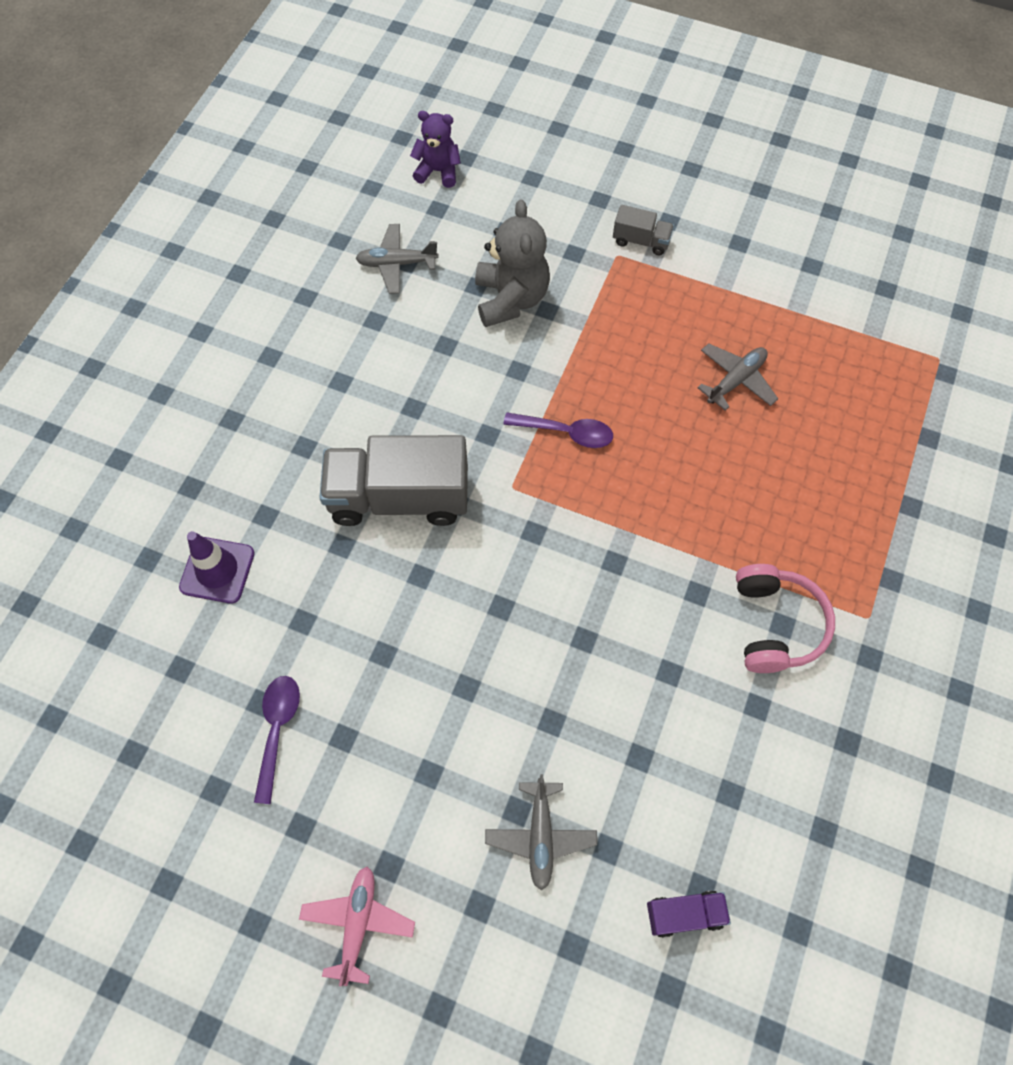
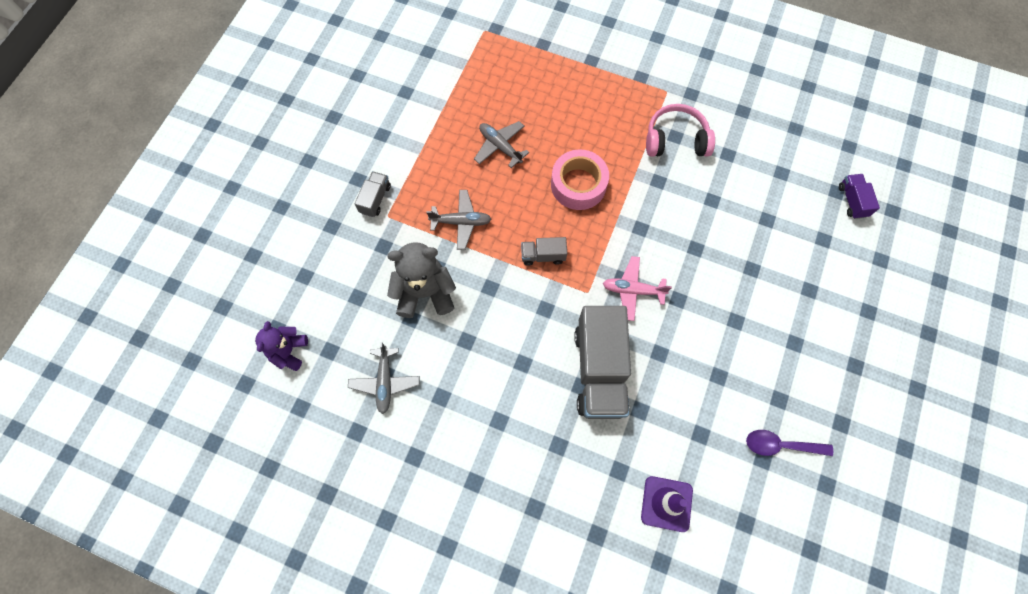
camera: 90 degrees left, 5 degrees up
(358, 923) = (892, 382): pink plane -> pink plane (632, 290)
(540, 836) = (822, 276): grey plane -> grey plane (461, 222)
(566, 432) = (543, 255): purple spoon -> grey truck
(681, 480) = (578, 184): none -> pink tape

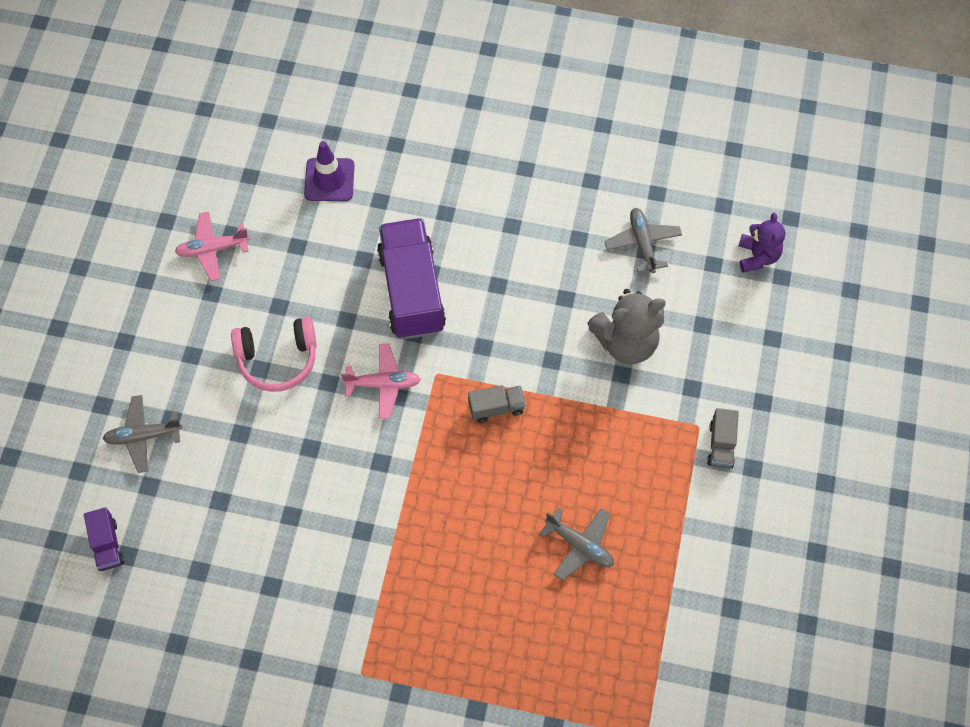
camera: 170 degrees right, 5 degrees down
(461, 222) = (605, 433): grey plane -> grey plane (143, 436)
(578, 184) = (467, 508): pink tape -> none
(599, 370) = (412, 291): grey truck -> purple truck
(675, 140) = (343, 596): pink headphones -> pink headphones (277, 359)
(780, 445) = (212, 249): purple spoon -> pink plane

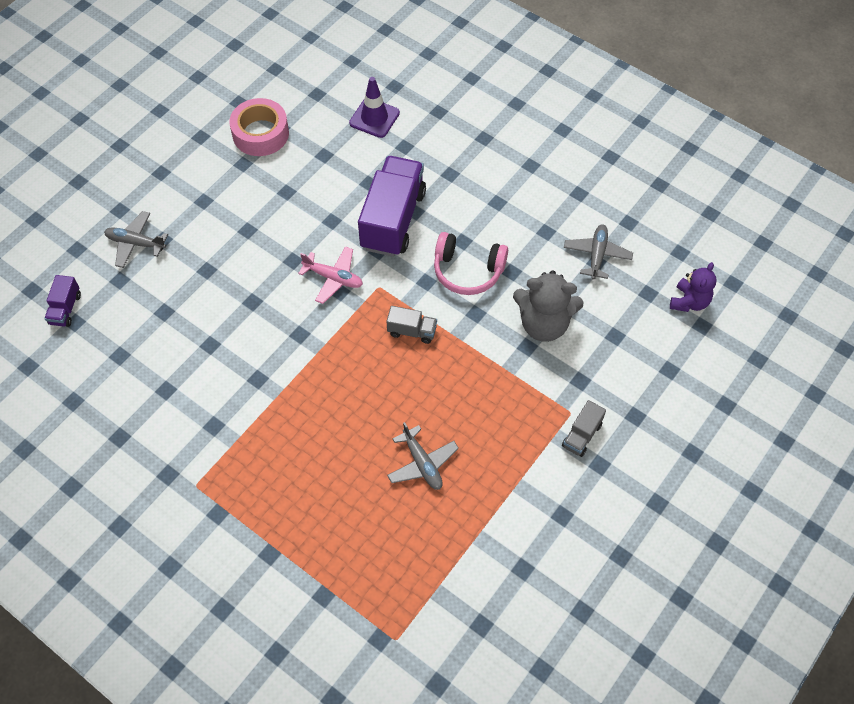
camera: 25 degrees right, 5 degrees down
(212, 249) = (260, 134): pink plane -> pink tape
(277, 359) = (264, 228): pink headphones -> pink headphones (468, 271)

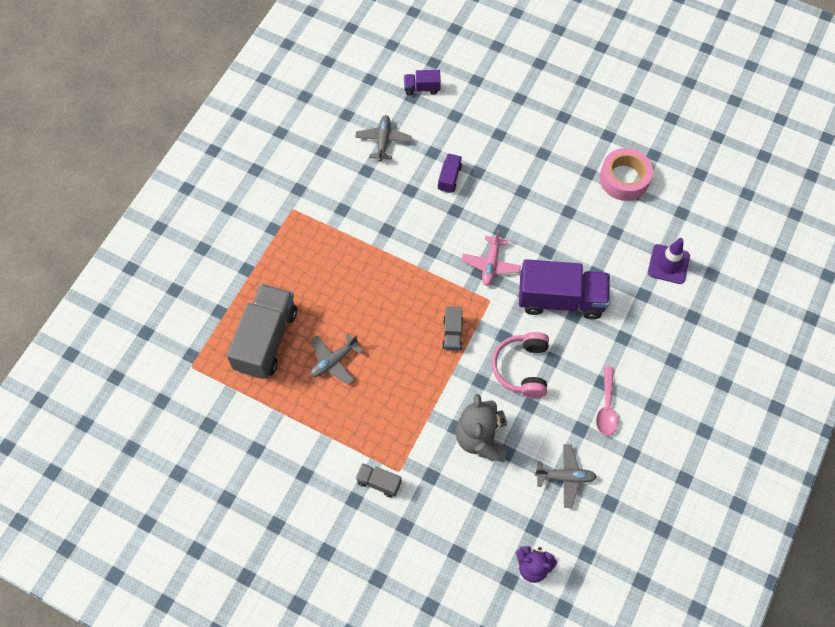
camera: 80 degrees right, 5 degrees up
(135, 243) = (491, 117): grey plane -> grey plane (383, 141)
(206, 300) = (449, 178): none -> purple truck
(377, 540) = (266, 340): none -> grey truck
(525, 204) = (606, 407): none -> pink spoon

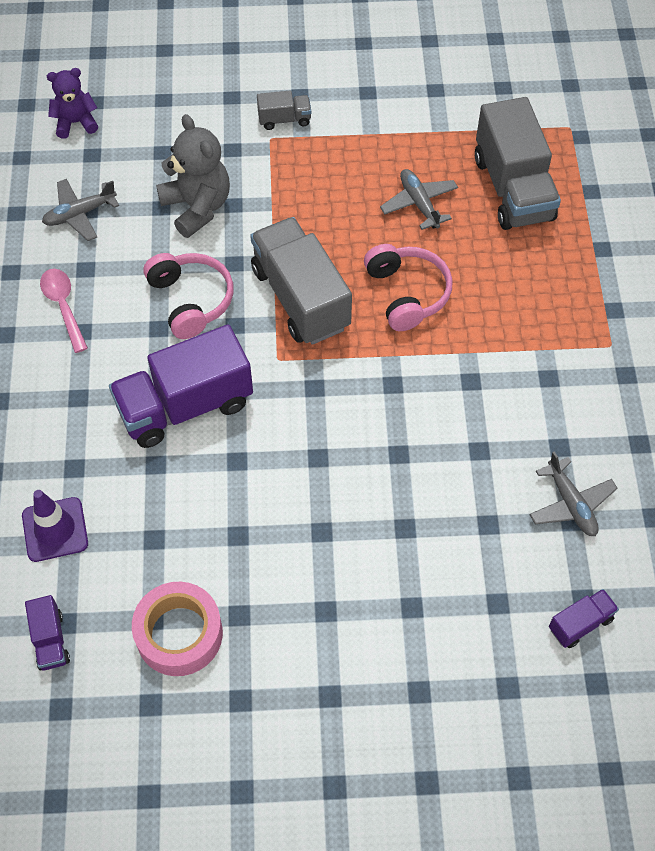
camera: 150 degrees right, 5 degrees down
(333, 361) = (419, 203): grey plane -> grey plane turned 45 degrees counterclockwise
(385, 302) = (407, 293): none -> pink headphones
(449, 178) = (438, 497): purple truck -> purple truck (50, 640)
(452, 333) = (301, 298): grey truck -> grey truck, size x2.18
(490, 264) = (304, 404): pink plane -> none

